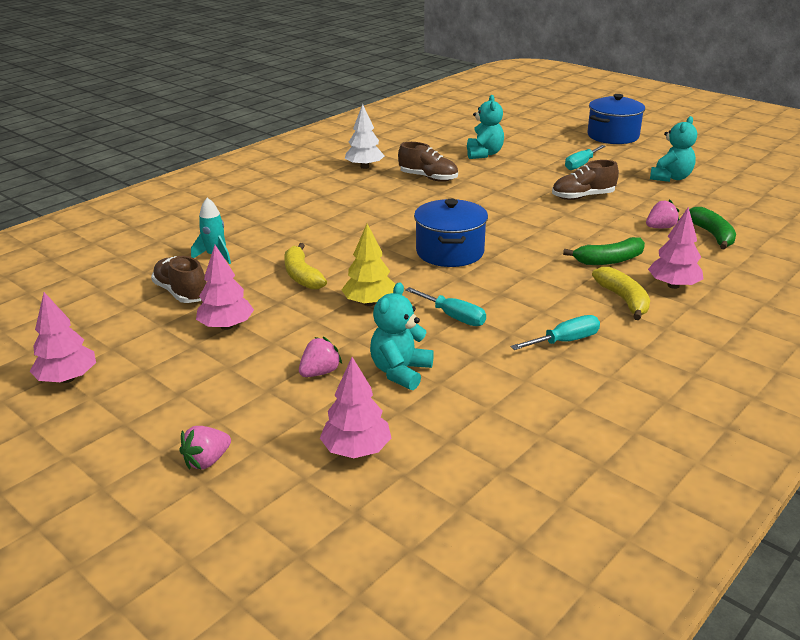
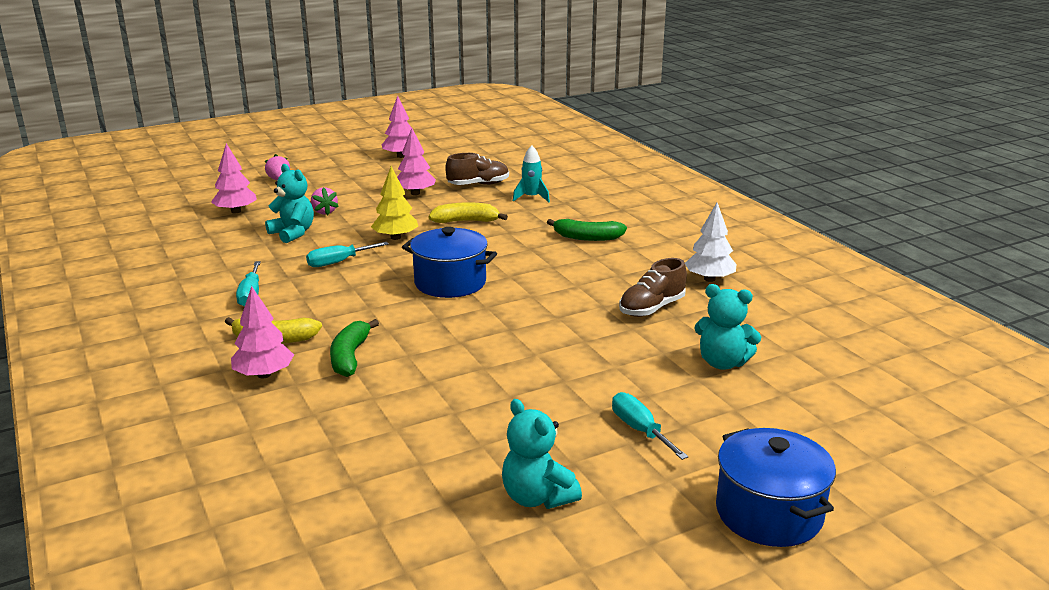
camera: 110 degrees right, 5 degrees down
(582, 197) = (522, 393): brown shoe -> none
(660, 227) = (389, 418): pink strawberry -> none
(712, 235) = (333, 450): green banana -> green banana (587, 237)

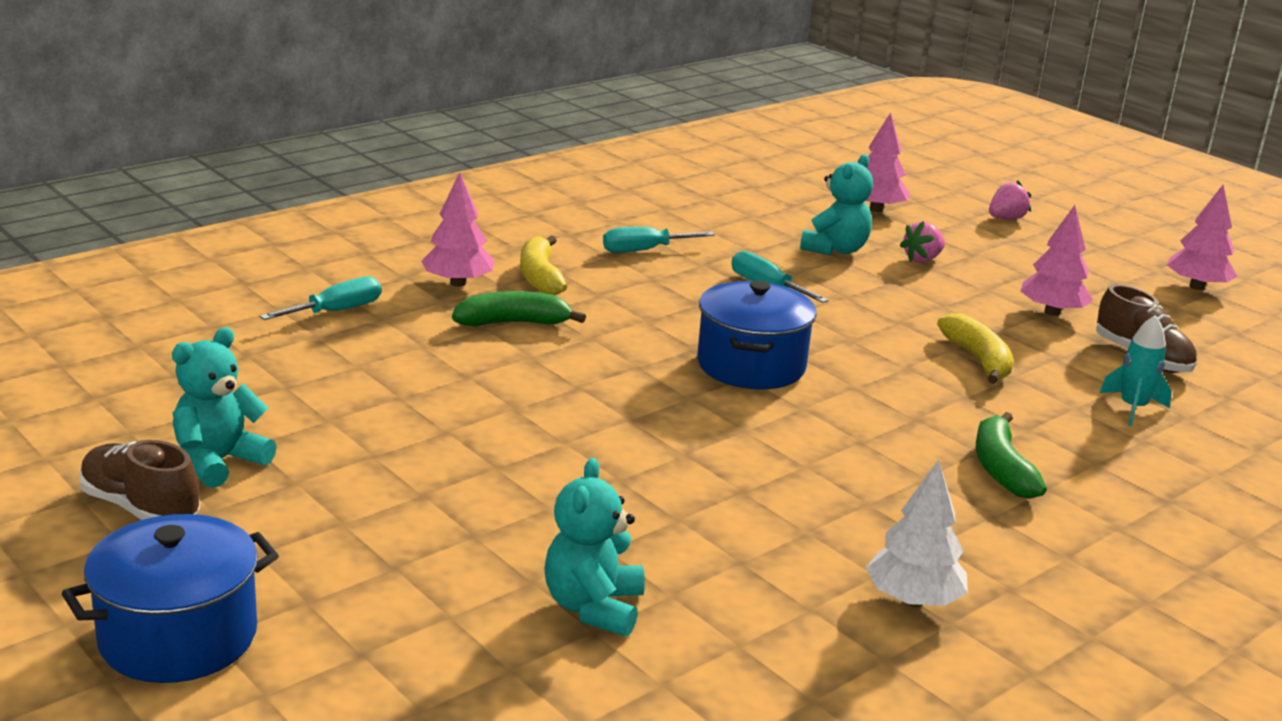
camera: 75 degrees right, 0 degrees up
(395, 237) = (874, 314): yellow tree -> none
(640, 430) = (376, 531): turquoise screwdriver -> turquoise screwdriver (336, 311)
(651, 308) = (758, 537): brown shoe -> brown shoe (140, 507)

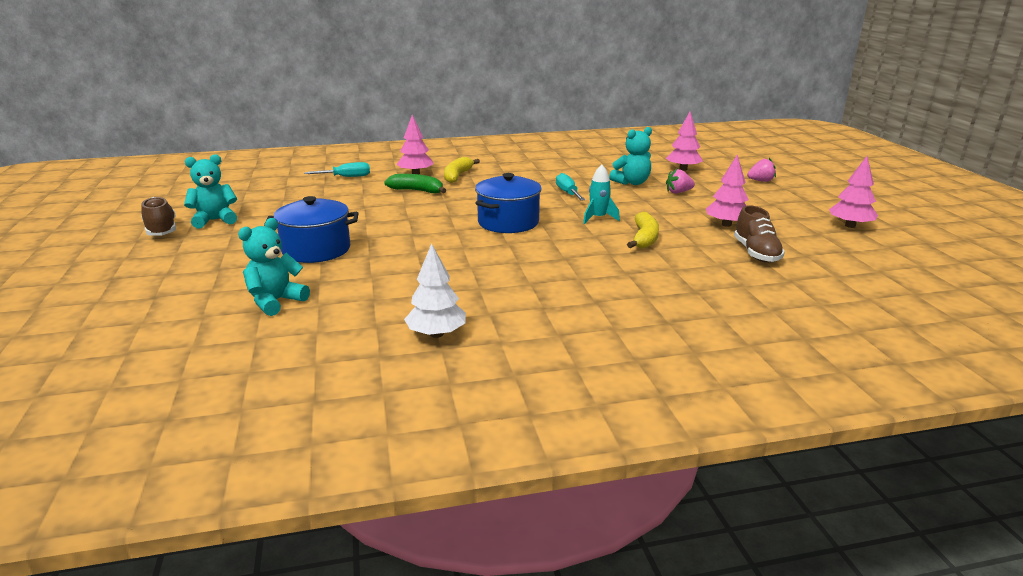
camera: 30 degrees right, 0 degrees up
(178, 637) = (101, 275): blue pot -> blue pot (316, 250)
(644, 250) = (525, 172): turquoise screwdriver -> none
(1001, 468) = (581, 287): green banana -> none
(1132, 408) = (712, 275): turquoise rocket -> turquoise rocket (598, 218)

